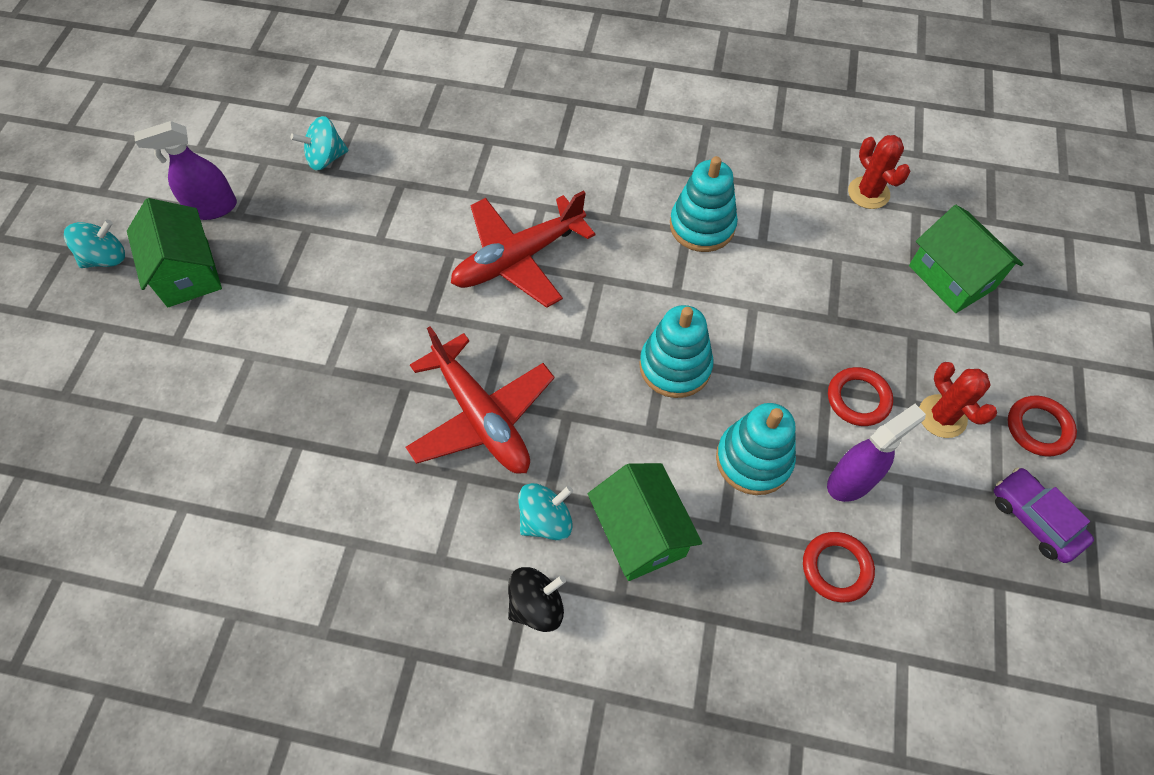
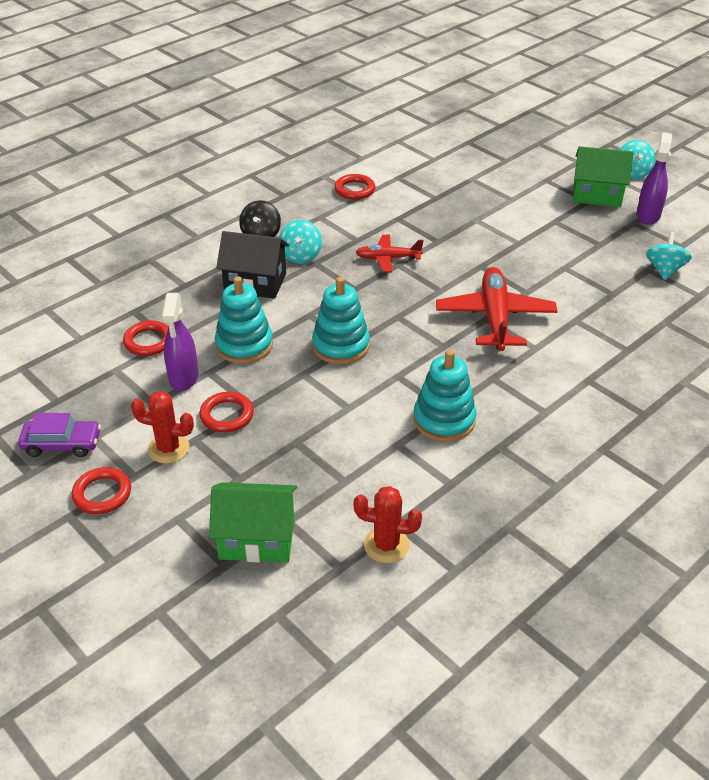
camera: 125 degrees right, 20 degrees down
(338, 560) = (354, 190): none -> red ring
(481, 417) = (387, 258): red plane -> red plane, size x0.57
(640, 533) = (255, 283): green house -> black house

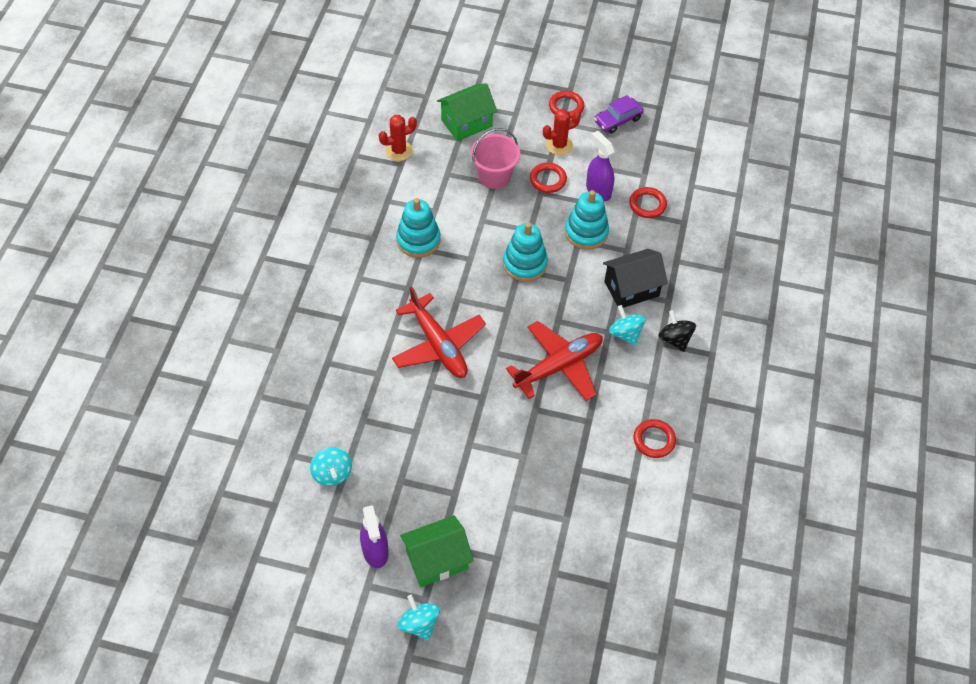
camera: 145 degrees right, 15 degrees up
(287, 450) = (494, 176): none -> pink bucket
(387, 258) = (559, 366): red plane -> red plane, size x1.75

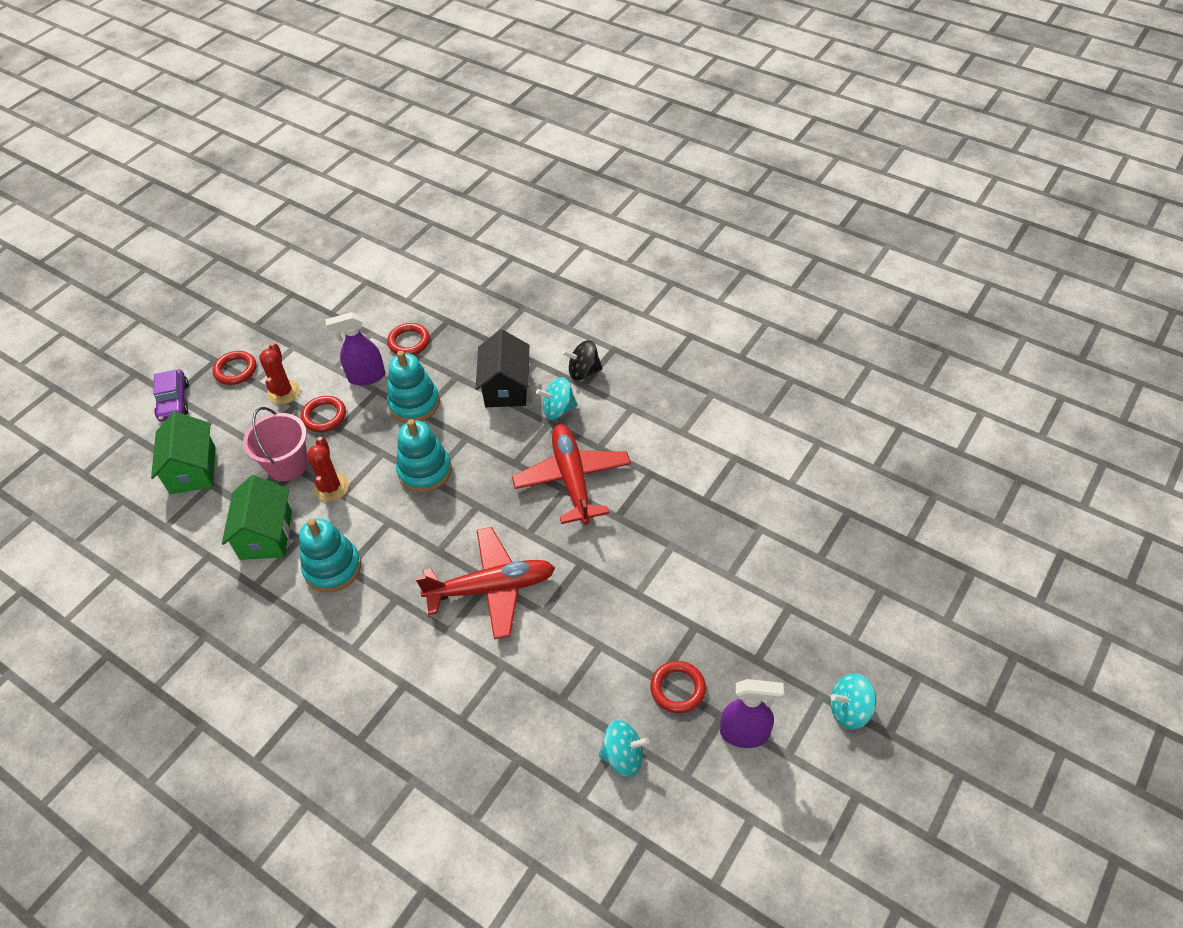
camera: 65 degrees left, 5 degrees down
(399, 151) = (186, 552): red cactus -> red cactus (331, 487)
(437, 560) = (774, 669): green house -> green house (266, 535)
(618, 120) = (284, 332): purple car -> purple car (174, 401)
(654, 440) = (693, 425): red ring -> red ring (677, 689)

